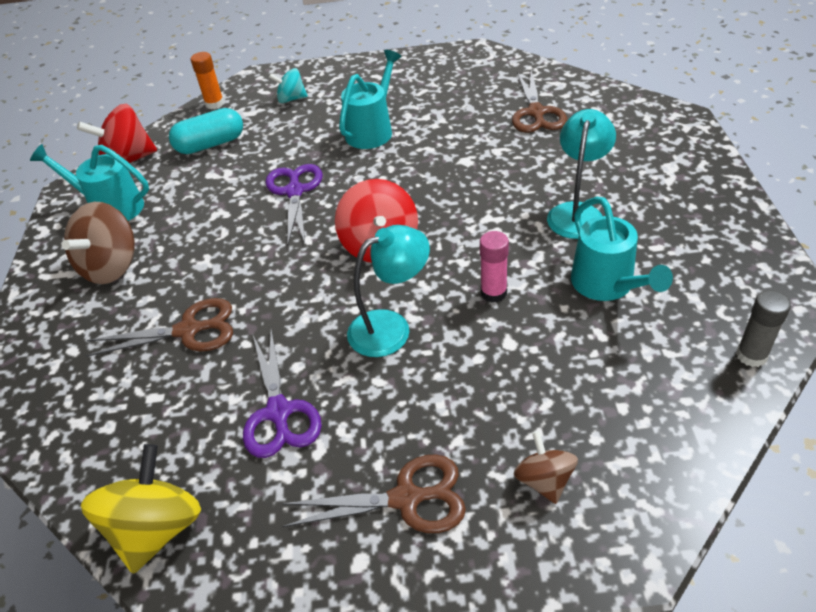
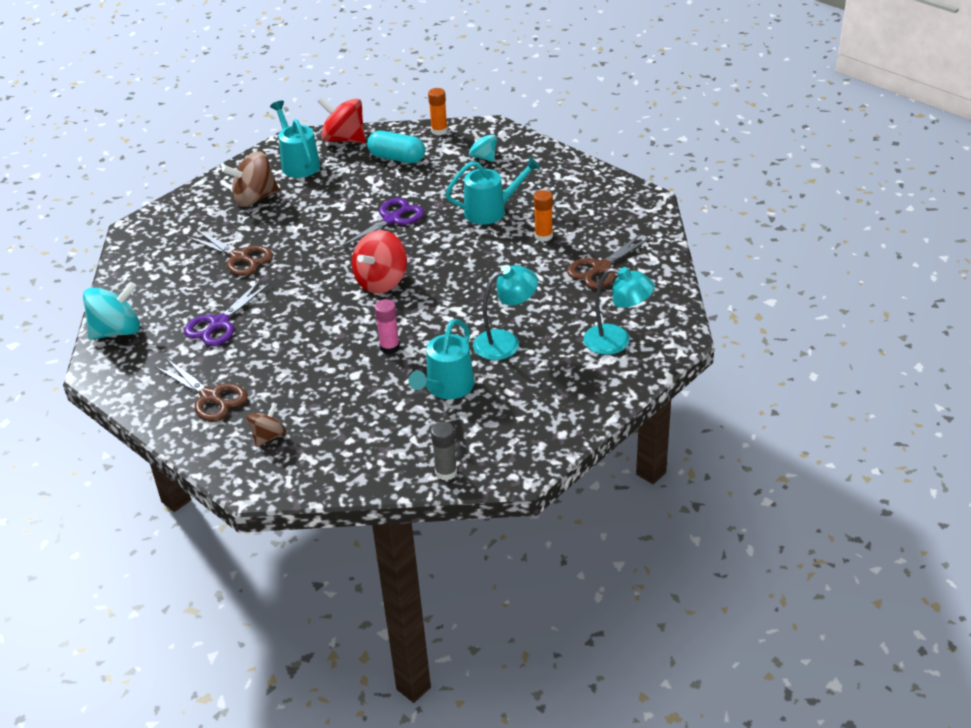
camera: 45 degrees right, 5 degrees down
(157, 529) = (117, 331): yellow spinning top -> turquoise spinning top
(391, 327) = (319, 325): turquoise lamp -> turquoise lamp (617, 342)
(449, 120) = (543, 236): none -> orange glue stick

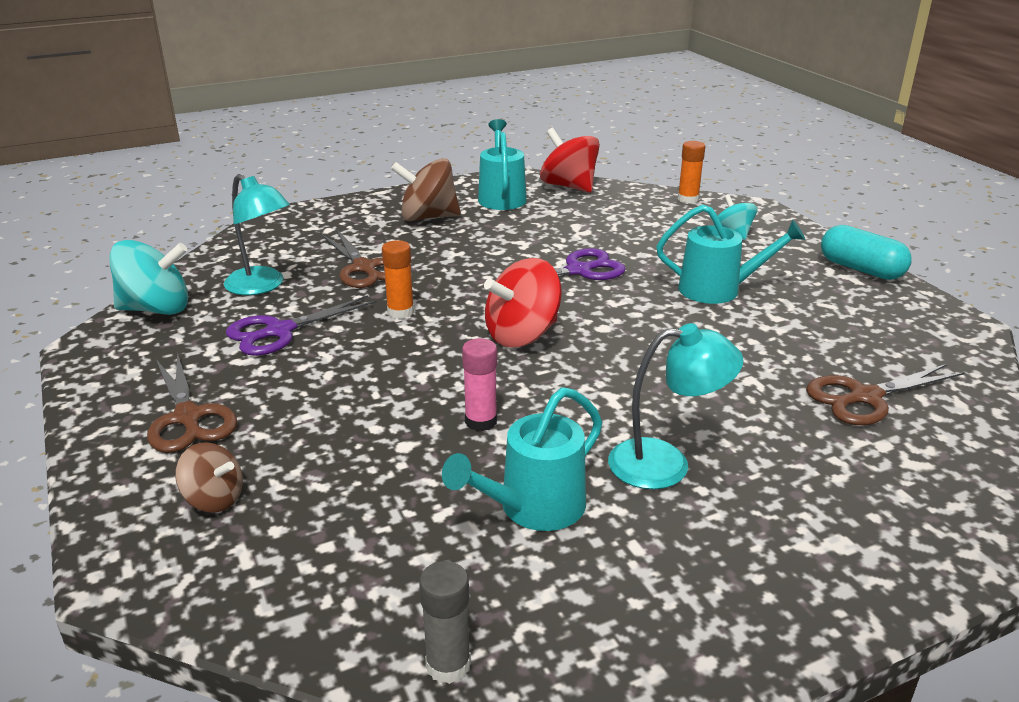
camera: 20 degrees right, 10 degrees down
(268, 436) = (214, 499): brown spinning top -> brown spinning top turned 60 degrees clockwise
(397, 158) = (621, 214): turquoise capsule -> turquoise capsule (861, 269)
(543, 236) = (784, 335): orange glue stick -> orange glue stick (400, 312)
(617, 342) = (865, 518): turquoise lamp -> turquoise lamp (262, 286)

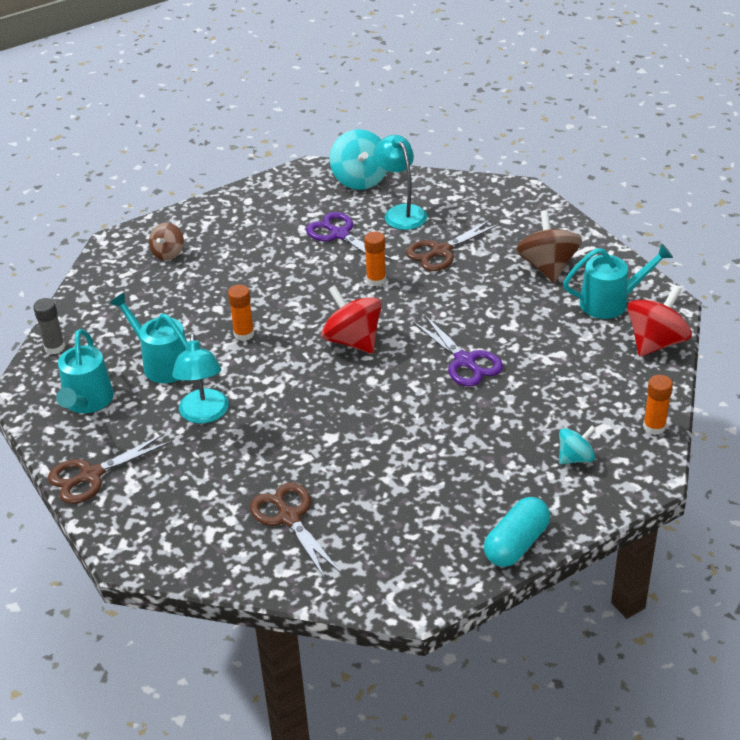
camera: 85 degrees right, 10 degrees up
(188, 417) = (239, 225): brown scissors -> brown scissors (91, 475)
(262, 286) = (401, 212): turquoise lamp -> turquoise lamp turned 120 degrees clockwise
(481, 421) = (244, 334): pink glue stick -> orange glue stick
(719, 290) = (449, 444): turquoise watering can -> turquoise watering can (87, 402)

